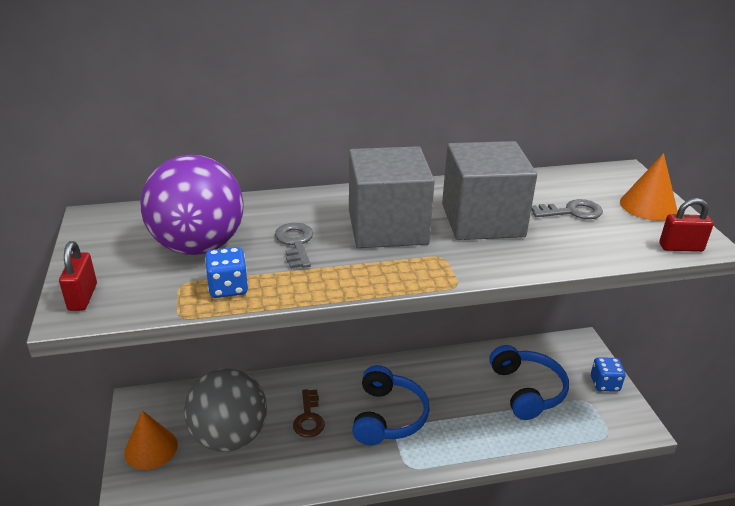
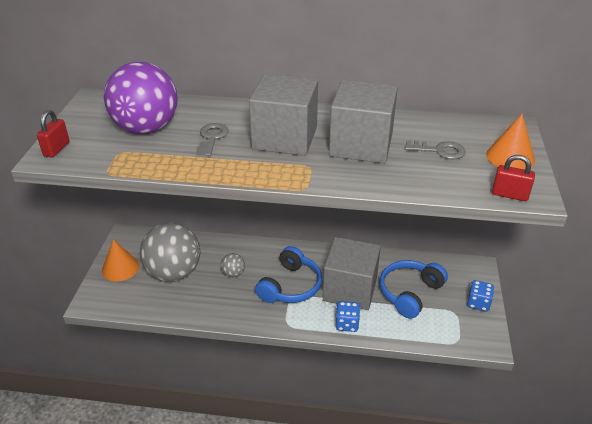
camera: 20 degrees right, 5 degrees up
(228, 288) = (148, 160): blue dice -> blue dice (347, 324)
(309, 418) = (233, 273): brown key -> grey ball
(459, 403) = (350, 289): none -> grey cube
(527, 390) = (409, 293): blue headphones -> blue headphones turned 150 degrees counterclockwise

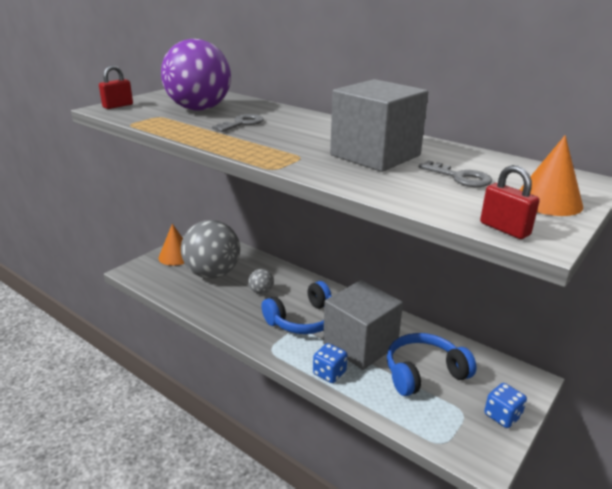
camera: 30 degrees right, 10 degrees down
(285, 138) = (306, 136): grey cube -> none

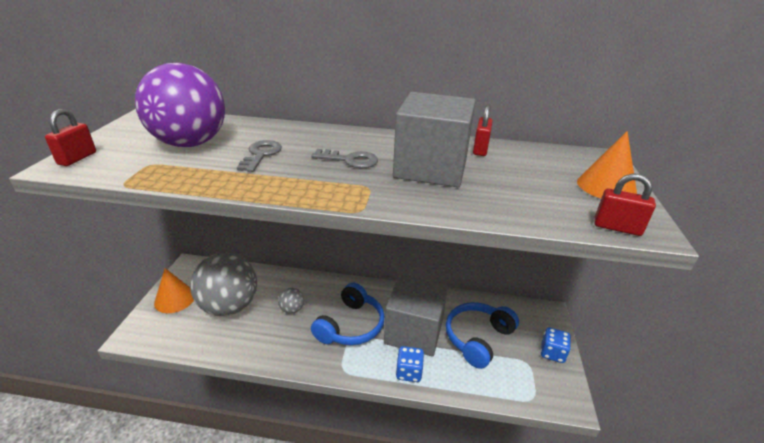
camera: 30 degrees left, 5 degrees up
(447, 152) = (480, 149): none -> red padlock
(460, 177) = (522, 177): grey key -> grey key (350, 160)

